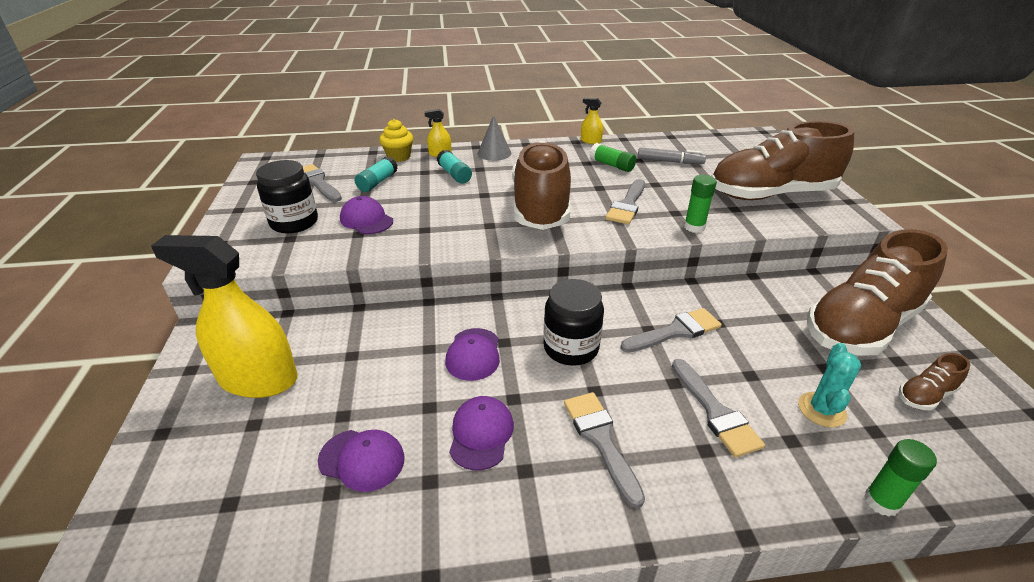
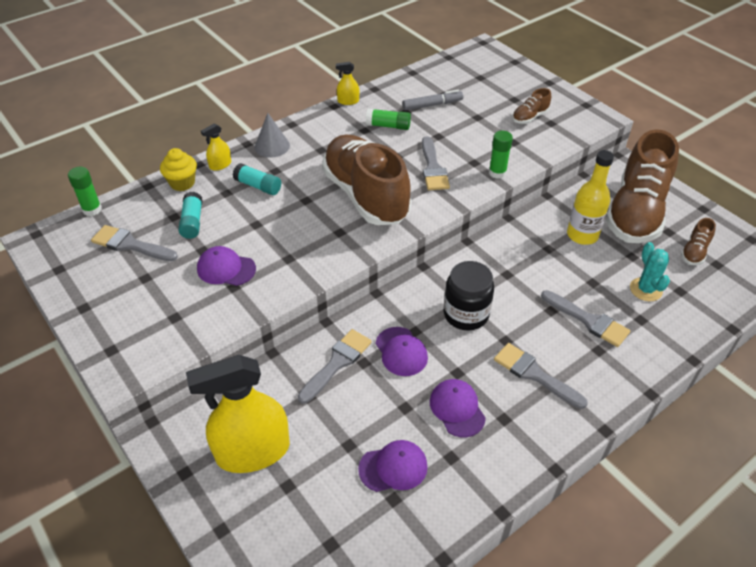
camera: 30 degrees left, 10 degrees up
(294, 222) = (159, 299): black jar -> none
(675, 331) = (526, 268): grey brush -> grey brush (337, 363)
(770, 194) = (530, 117): brown shoe -> brown shoe, size x0.41
(770, 324) = (582, 235): none -> yellow bottle
(881, 502) = (704, 336): green glue stick -> green glue stick (92, 209)

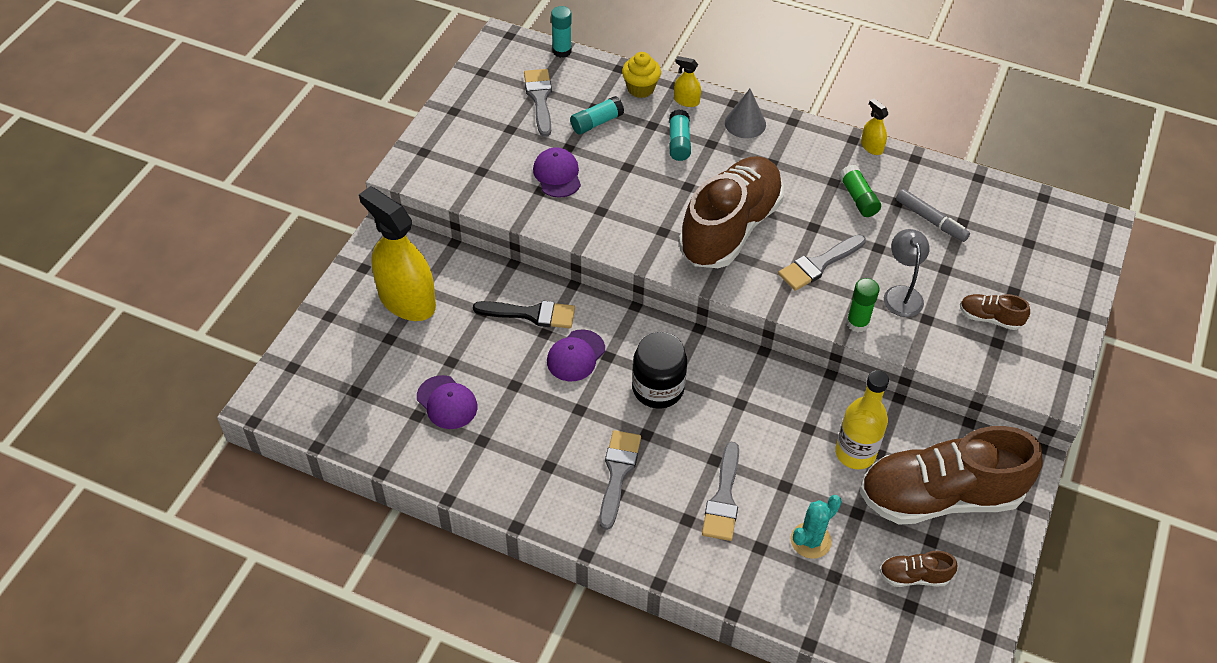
camera: 60 degrees right, 5 degrees up
(92, 209) = (562, 51): green glue stick -> turquoise glue stick
(337, 363) = (531, 314): grey brush -> black brush
(457, 409) = (537, 425): purple cap -> none
(485, 143) = (901, 294): none -> grey lamp

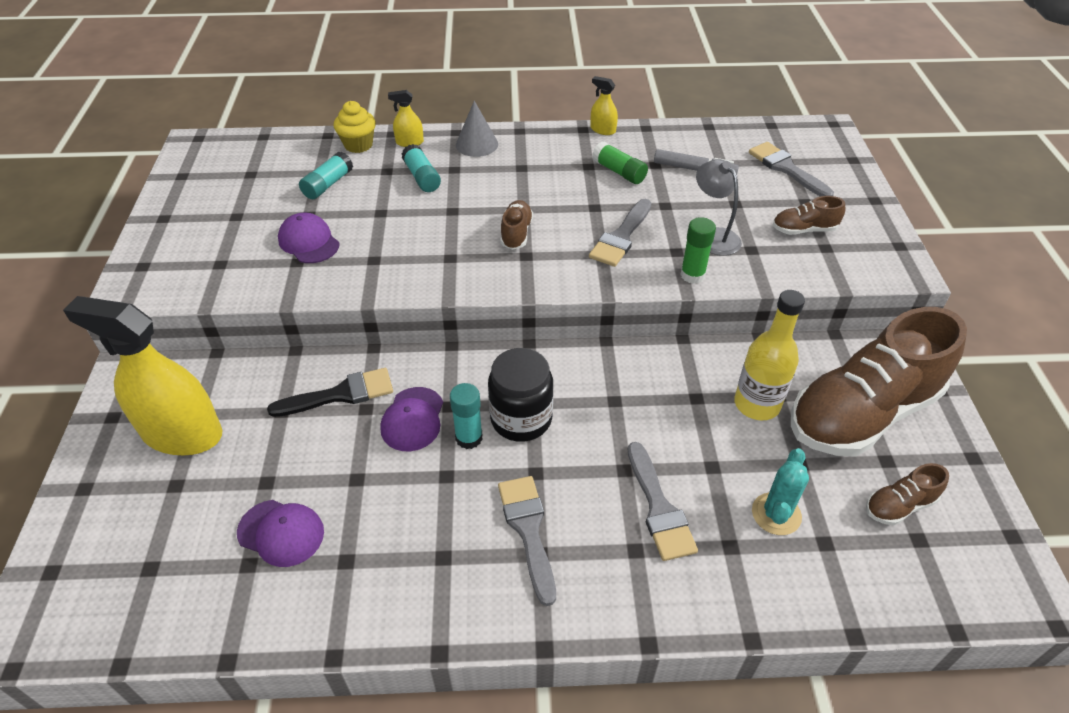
camera: 25 degrees left, 5 degrees down
(539, 98) = (256, 181): grey brush -> grey brush (786, 169)
(562, 51) = (261, 136): turquoise glue stick -> turquoise glue stick (469, 438)
(730, 228) = (516, 233): brown shoe -> brown shoe, size x0.41

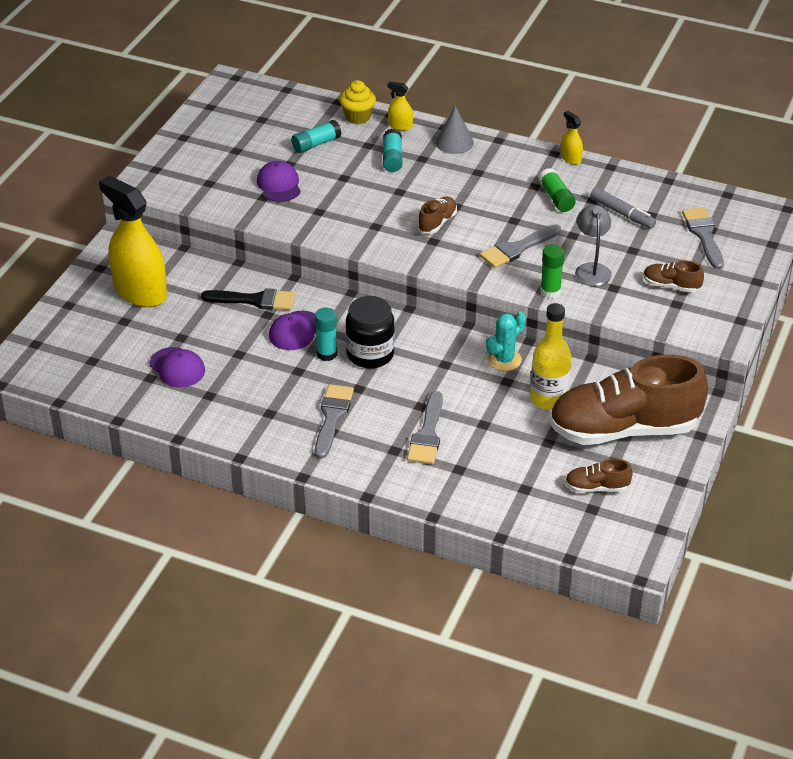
camera: 25 degrees right, 5 degrees down
(776, 514) = (505, 463): turquoise cactus -> turquoise cactus (504, 360)

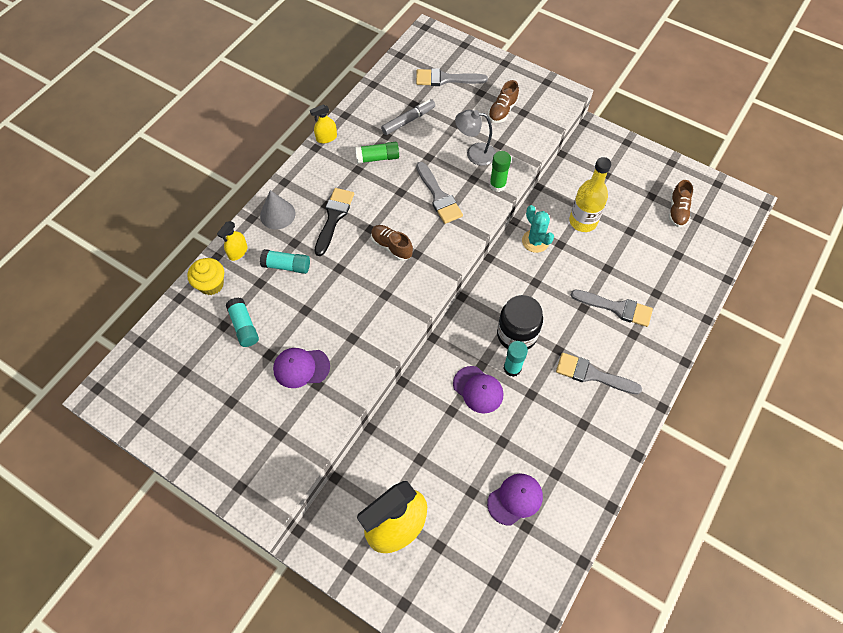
camera: 80 degrees left, 20 degrees up
(255, 300) = (429, 419): black brush -> black brush (334, 217)
(623, 429) = (619, 183): brown shoe -> none

